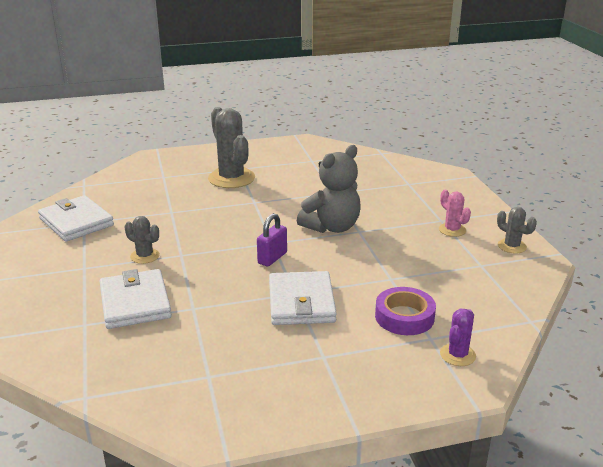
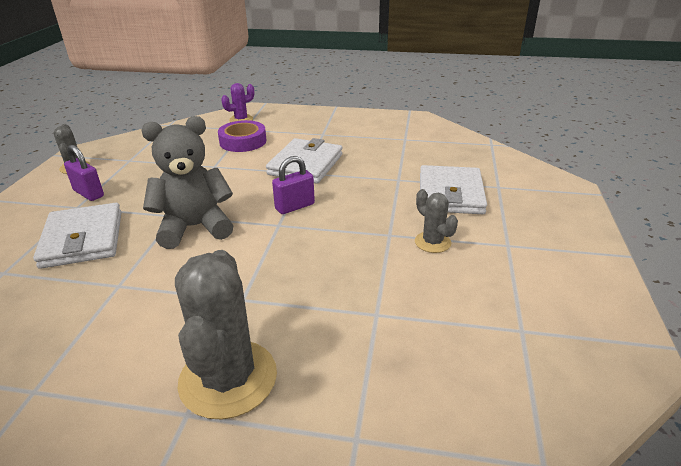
camera: 155 degrees left, 5 degrees up
(76, 222) = (534, 334): white wallet -> white wallet (83, 239)
(452, 230) = (89, 193): pink cactus -> purple padlock

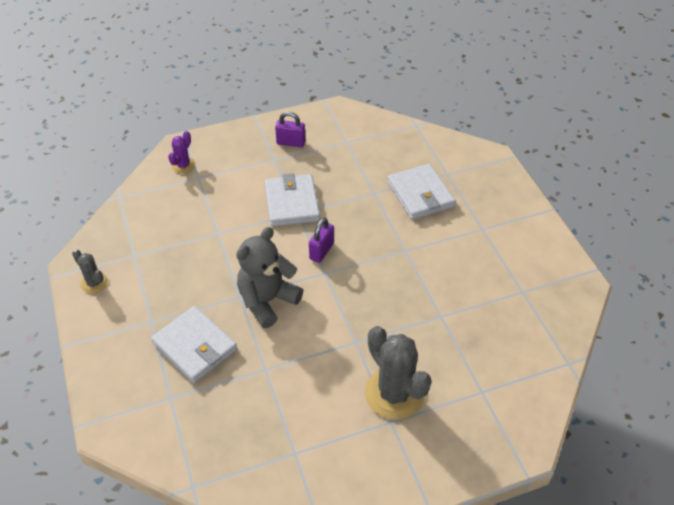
camera: 30 degrees left, 15 degrees up
(89, 193) = (144, 304): purple padlock -> purple padlock (291, 143)
(243, 141) = (213, 194): purple tape -> none
(432, 242) = (437, 246): grey cactus -> none

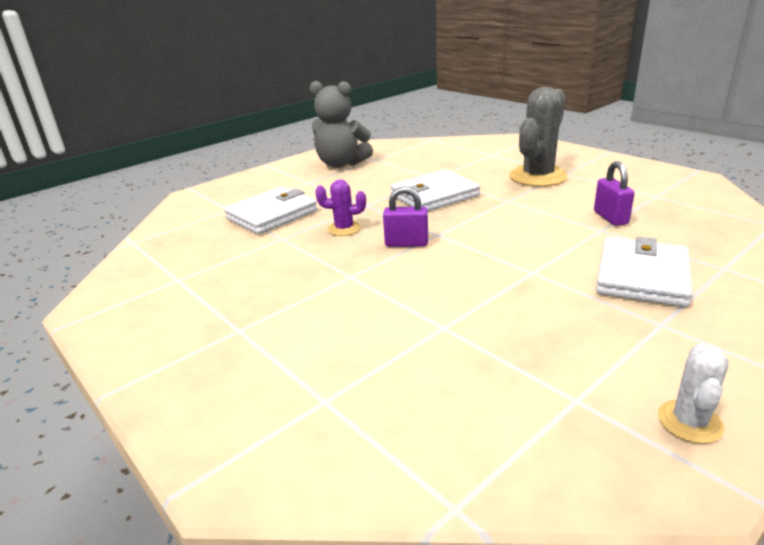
camera: 110 degrees left, 20 degrees down
(94, 283) = (689, 422): grey cactus -> white cactus
(183, 165) = (297, 439): purple cactus -> purple cactus (344, 229)
(267, 301) = (516, 253): grey teddy bear -> grey teddy bear (341, 164)
(291, 143) = (189, 326): purple padlock -> purple padlock (610, 218)
(292, 203) = (334, 285): white wallet -> white wallet (434, 195)

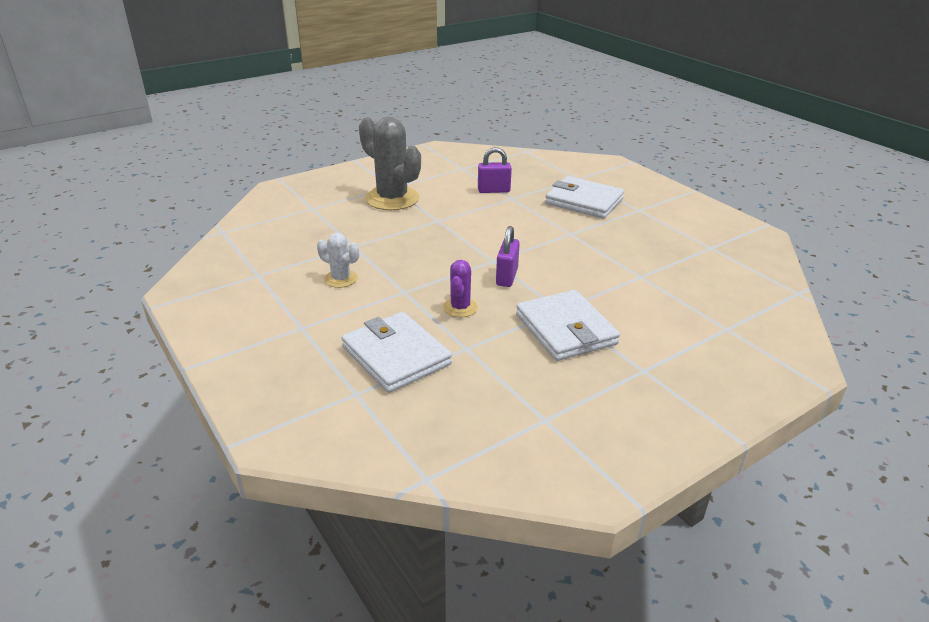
camera: 85 degrees left, 5 degrees up
(341, 164) = (254, 300): grey teddy bear -> none
(434, 195) = (404, 251): white wallet -> white wallet (565, 329)
(689, 422) = (722, 224): white cactus -> white cactus (341, 279)

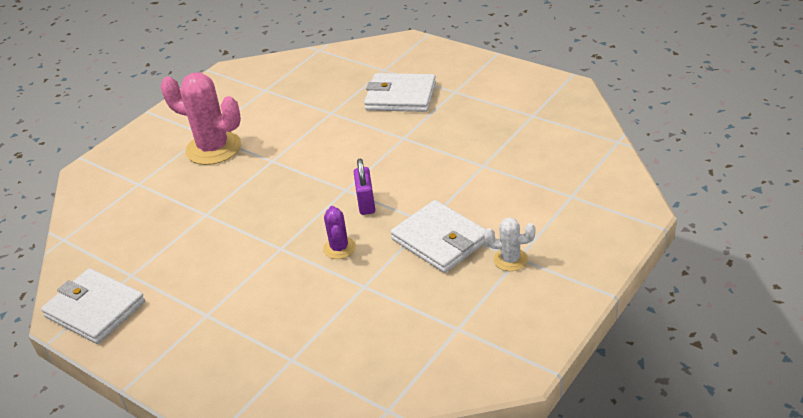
camera: 15 degrees left, 5 degrees up
(341, 279) = (214, 254): white cactus -> white cactus (510, 260)
(392, 199) = (213, 148): grey cactus -> pink cactus
(396, 355) = (307, 313): white wallet -> white wallet (95, 309)
(493, 190) = (309, 109): purple padlock -> none

